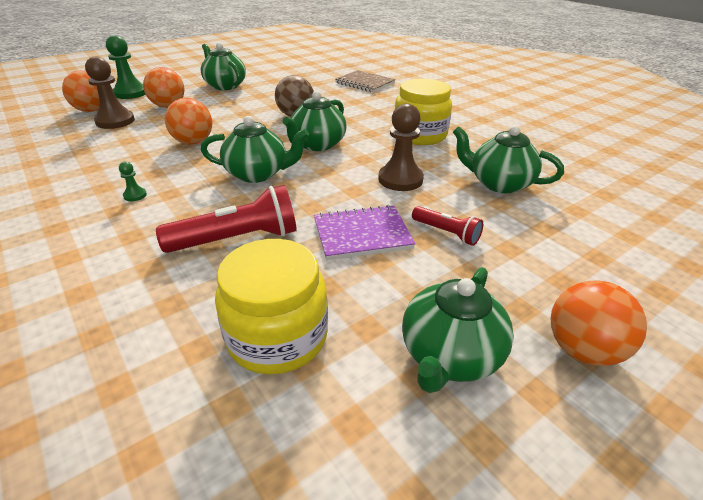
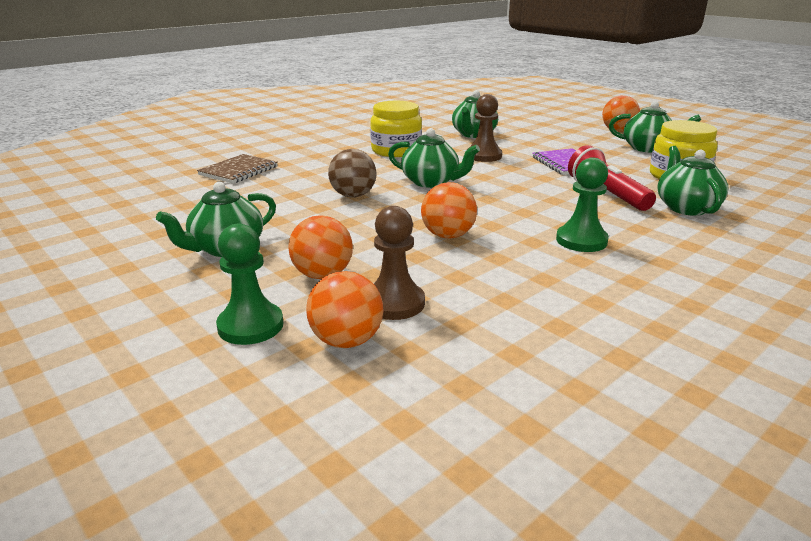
camera: 95 degrees left, 10 degrees down
(135, 195) = (581, 241): green pawn -> green pawn, size x2.21
(258, 174) = (504, 198): green teapot -> green teapot (686, 207)
(446, 233) = (547, 147): red flashlight -> none

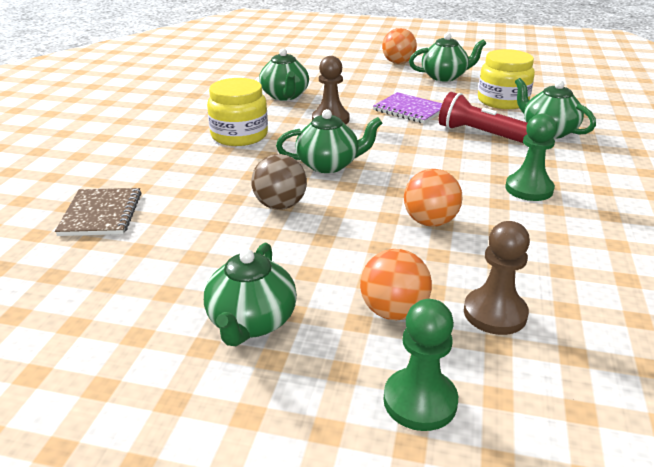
camera: 35 degrees left, 5 degrees up
(346, 341) = (518, 372): orange ball -> none

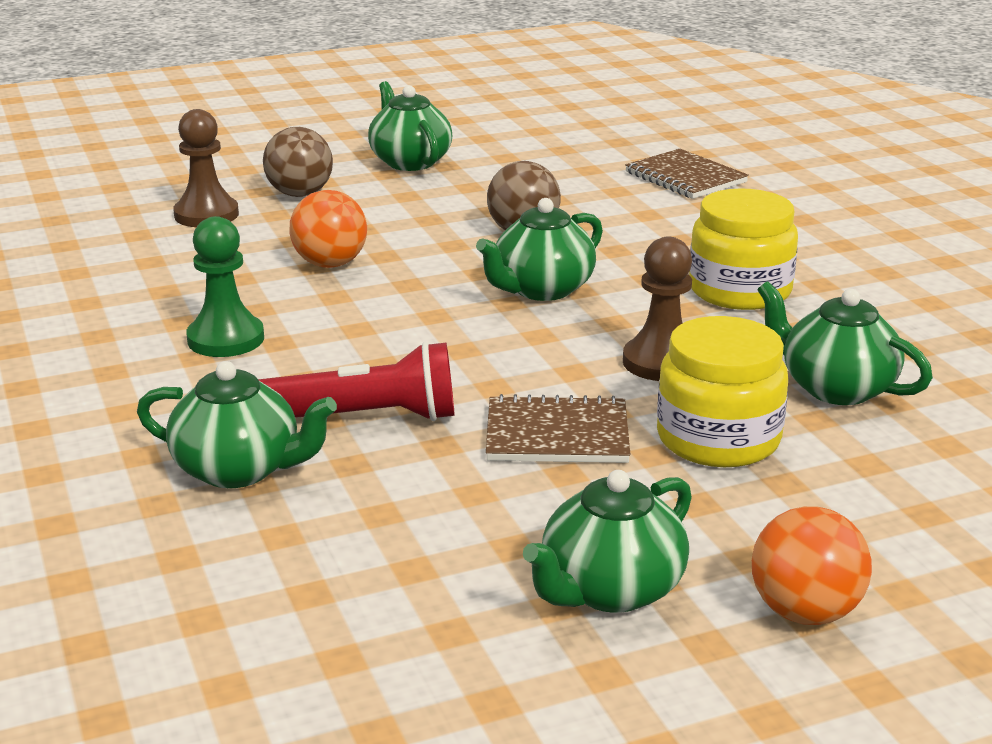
camera: 145 degrees right, 5 degrees down
(393, 311) = (300, 194): orange ball -> brown ball
(409, 110) = (557, 435): purple notebook -> brown notebook
(420, 401) = (237, 163): green pawn -> none
(502, 101) = (387, 537): yellow jar -> yellow jar (718, 439)

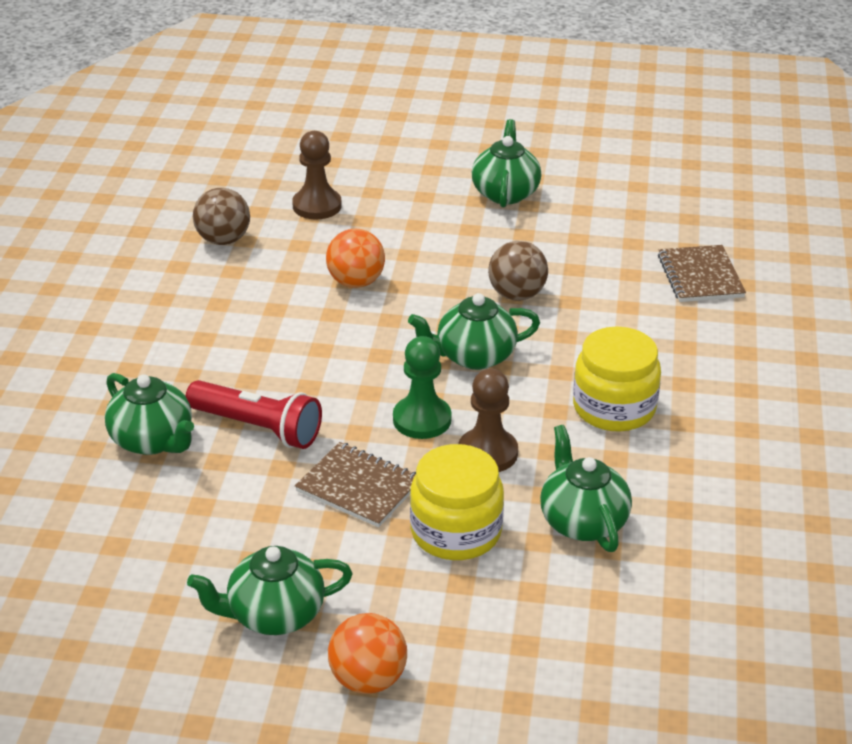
camera: 30 degrees right, 10 degrees up
(226, 339) = (233, 329): green pawn -> green pawn (422, 419)
(300, 194) = (397, 204): brown ball -> brown ball (223, 240)

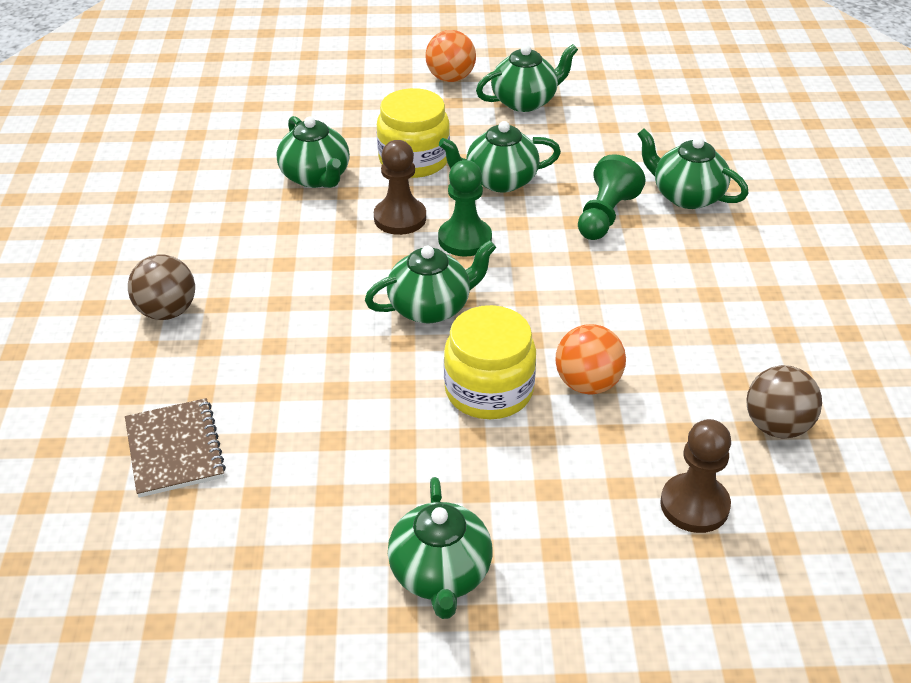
camera: 170 degrees right, 5 degrees up
(258, 428) = (605, 216): red flashlight -> green pawn
(358, 487) = (499, 181): brown notebook -> green teapot
(517, 295) = (398, 391): brown ball -> brown ball (167, 311)
(614, 408) = (288, 271): yellow jar -> yellow jar (489, 390)

